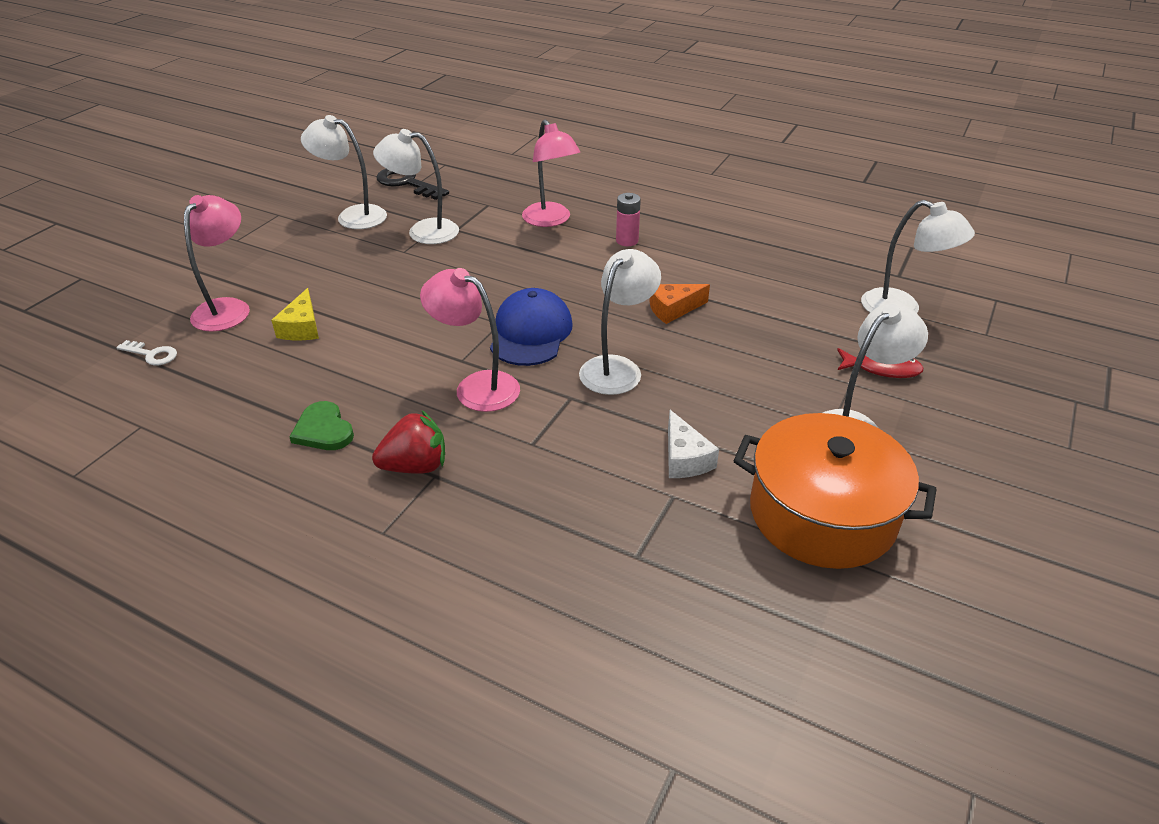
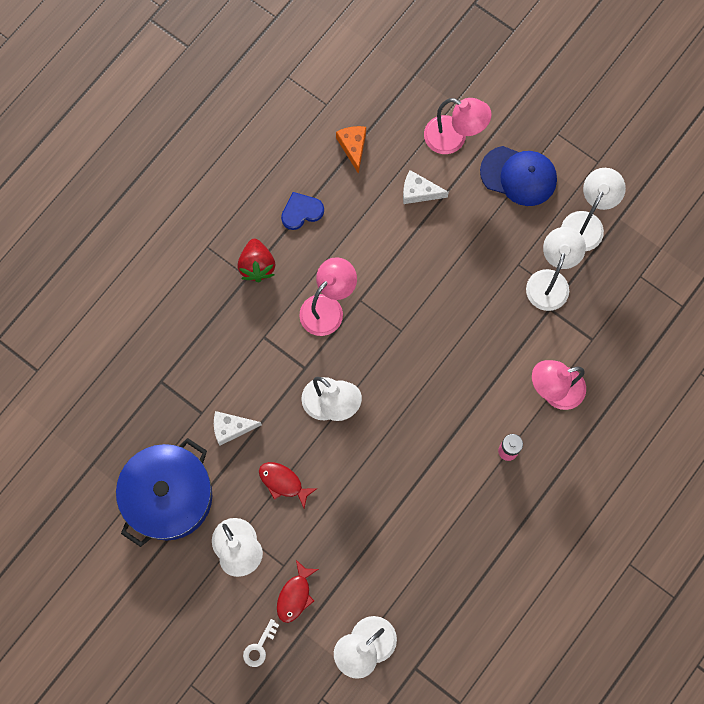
camera: 100 degrees right, 35 degrees up
(152, 354) = (402, 97): white key -> white key (259, 647)
(302, 327) = (419, 192): yellow cheese -> white cheese
(323, 430) = (301, 212): green heart -> blue heart
(407, 183) = (645, 270): black key -> none
(530, 333) = (384, 351): blue cap -> blue cap (518, 176)
(673, 309) = (396, 463): orange cheese -> orange cheese (353, 147)
(741, 397) = (283, 482): none -> red fish
(822, 514) = (168, 496): orange pot -> blue pot

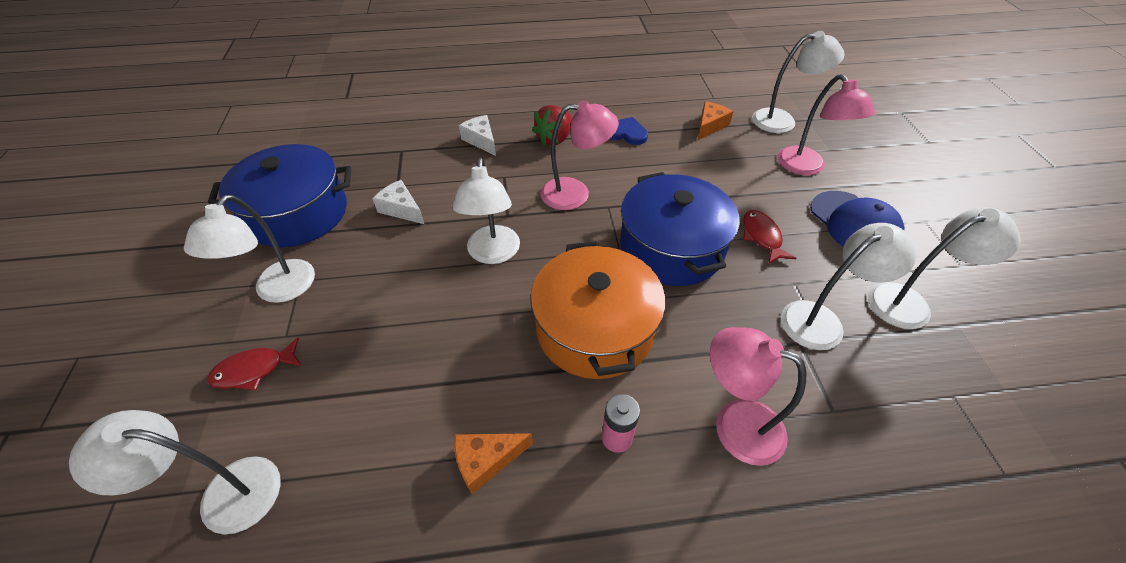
camera: 45 degrees right, 25 degrees down
(259, 647) = (162, 384): white key -> none
(283, 482) = (381, 274): red fish -> red fish (762, 237)
(399, 92) = (782, 120): none -> white lamp
(419, 192) = (739, 178): white cheese -> white cheese (481, 140)
(429, 300) = (671, 247): none -> blue pot
(440, 400) = (595, 328): none -> orange pot
(462, 519) = (486, 461): none -> orange cheese

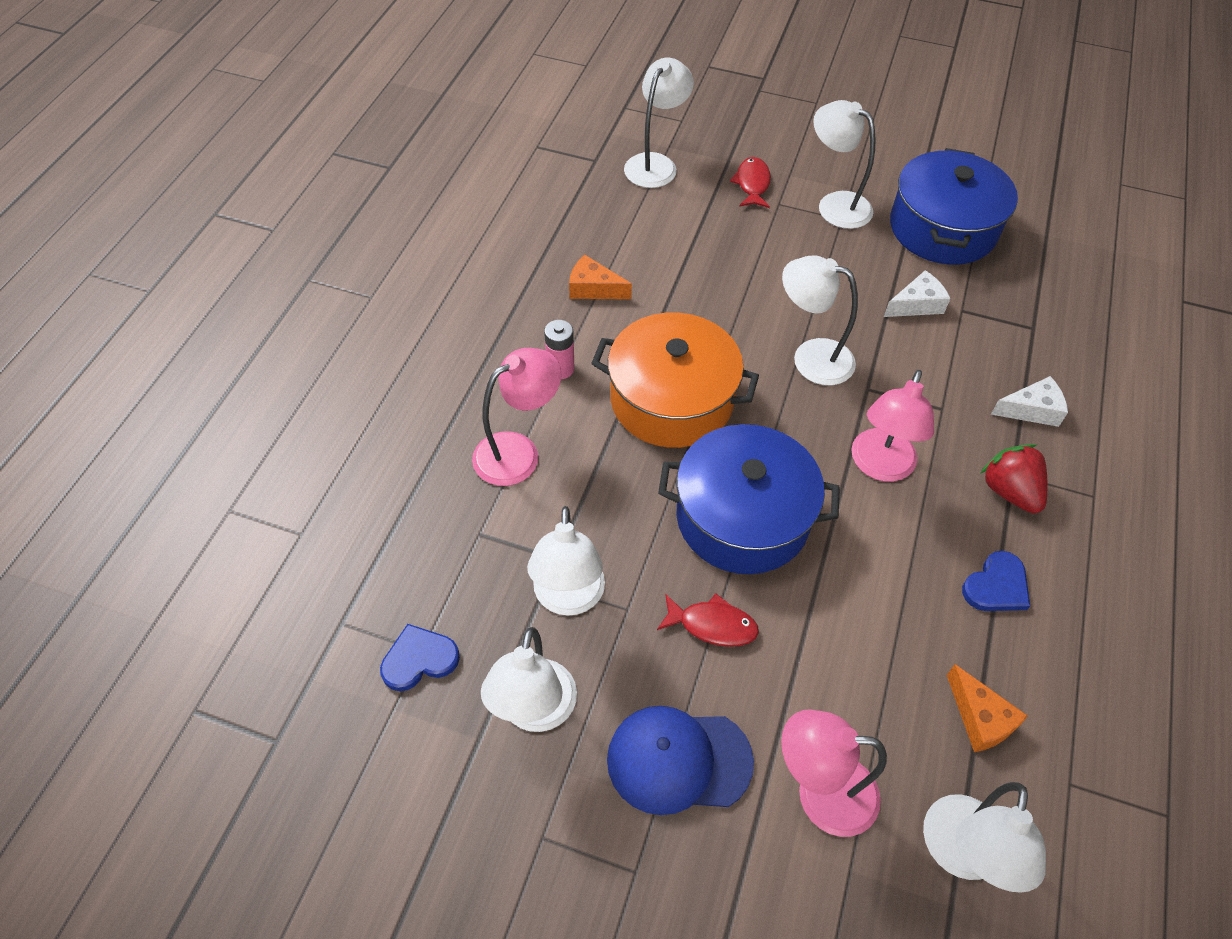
camera: 115 degrees right, 5 degrees up
(486, 461) = (593, 288): orange cheese -> orange cheese turned 75 degrees counterclockwise
(961, 393) = (419, 659): none -> blue heart

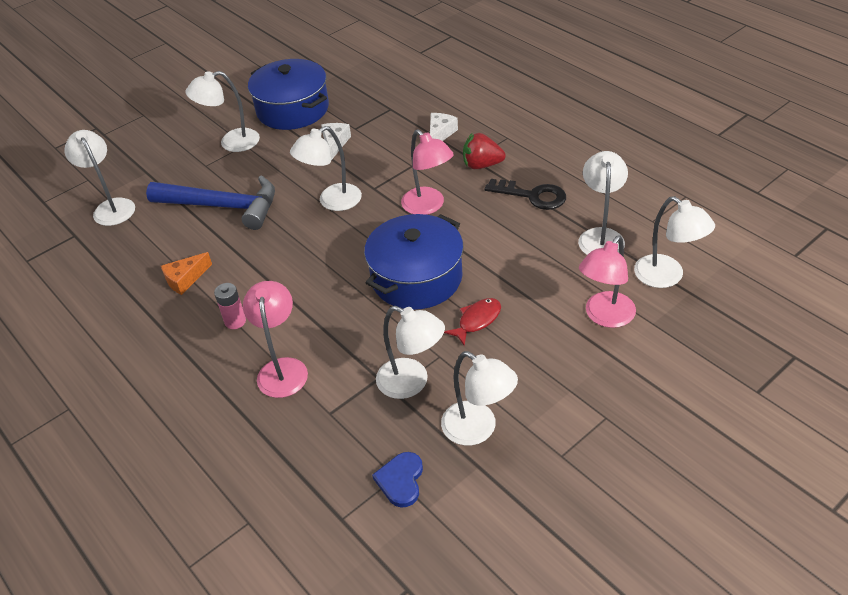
camera: 55 degrees left, 10 degrees down
(671, 400) = (308, 276): orange pot -> none
(678, 760) = (551, 370): blue cap -> none
(725, 257) = (222, 206): none -> blue hammer
(752, 184) = (177, 170): red fish -> none
(980, 718) = (600, 236): orange cheese -> white lamp
(996, 586) = (532, 196): blue heart -> black key

